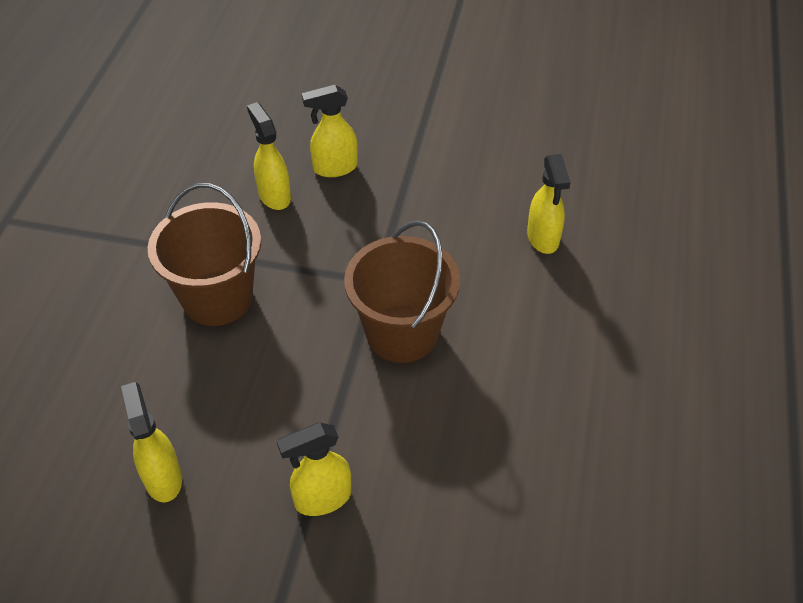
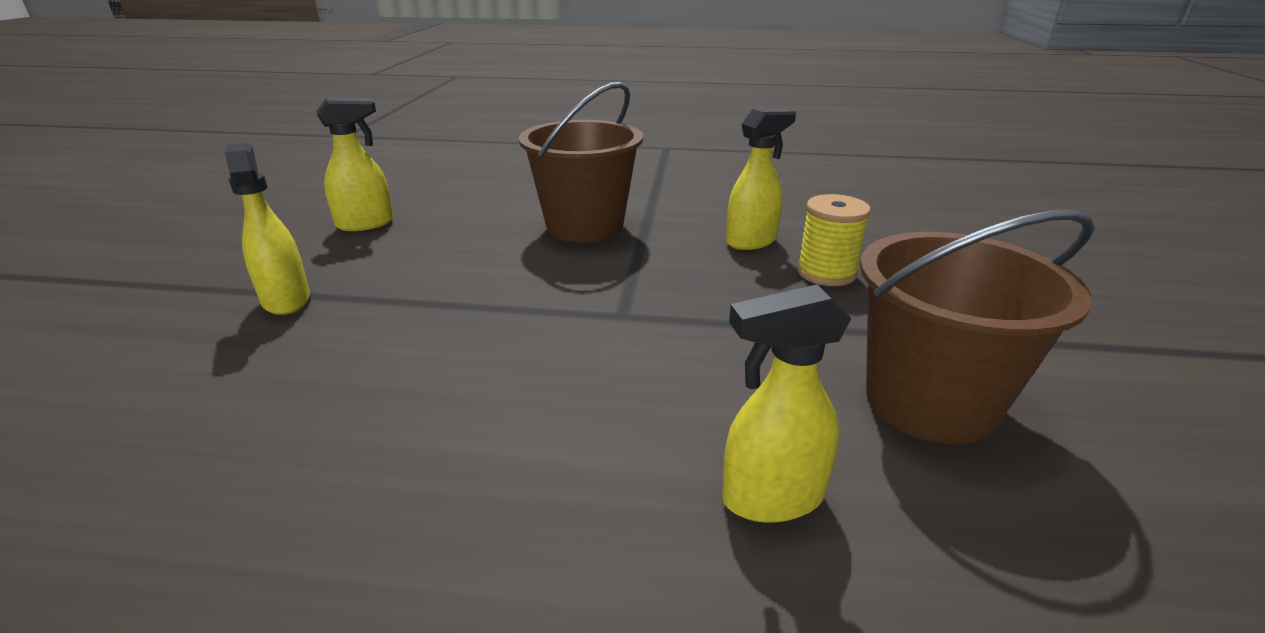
camera: 85 degrees right, 20 degrees down
(334, 168) = (826, 273): yellow spray bottle -> yellow spool
(402, 333) = (525, 339): brown bucket -> brown bucket (929, 402)

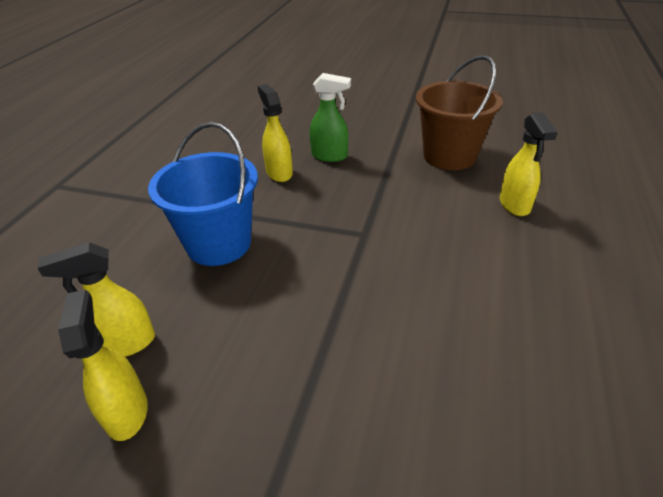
camera: 80 degrees left, 10 degrees up
(286, 300) = (302, 445): yellow spray bottle -> yellow spray bottle (125, 344)
(585, 226) = (219, 244): brown bucket -> blue bucket
(826, 273) = (330, 156): yellow spool -> green spray bottle

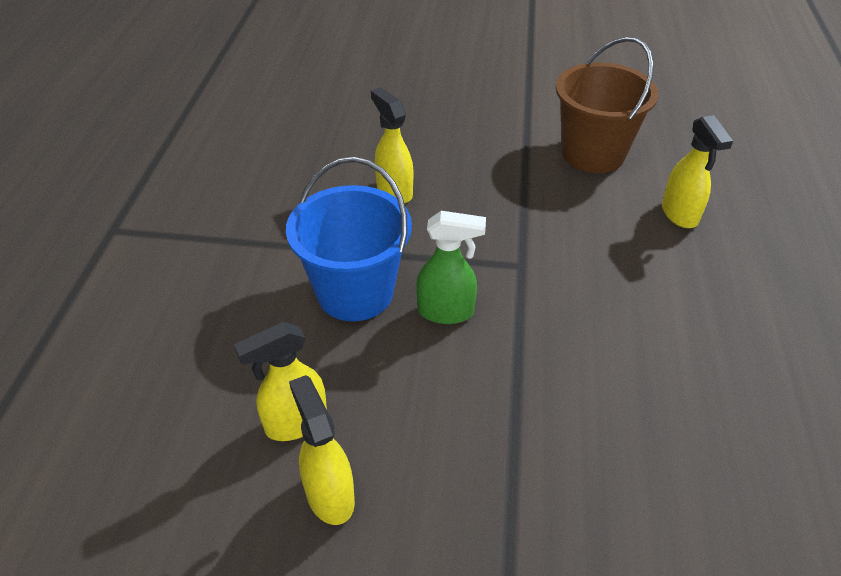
camera: 10 degrees left, 5 degrees up
(330, 156) = (449, 163): green spray bottle -> green spray bottle (446, 312)

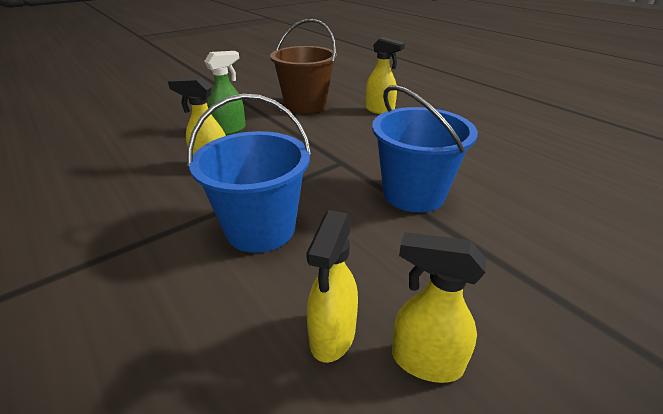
camera: 45 degrees left, 10 degrees down
(446, 312) = (334, 204): green spray bottle -> green spray bottle (230, 130)
(540, 355) = (413, 194): none -> blue bucket

